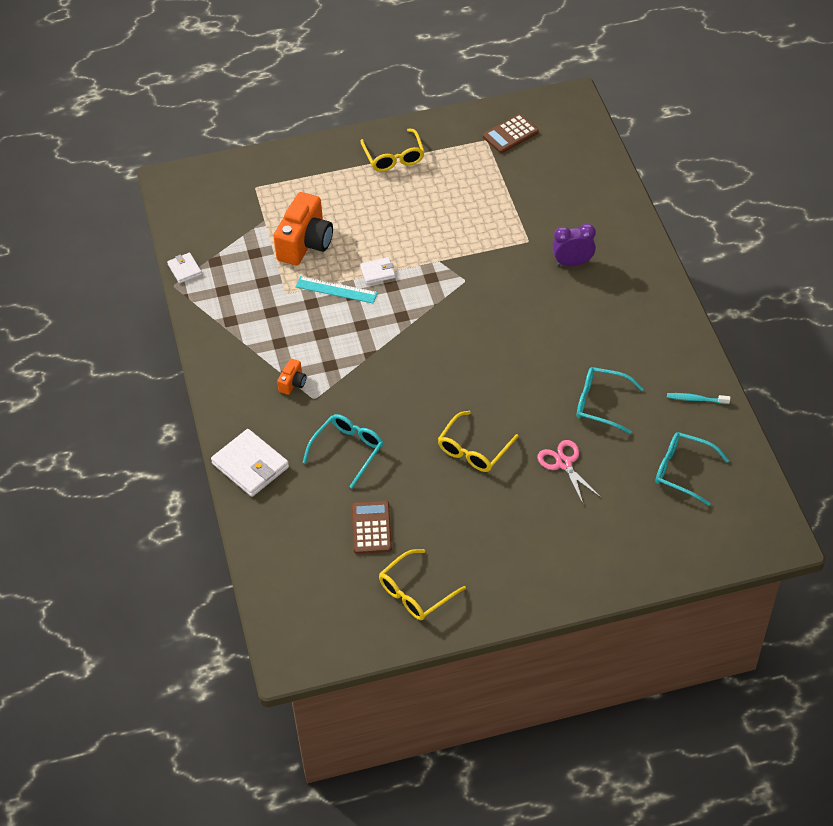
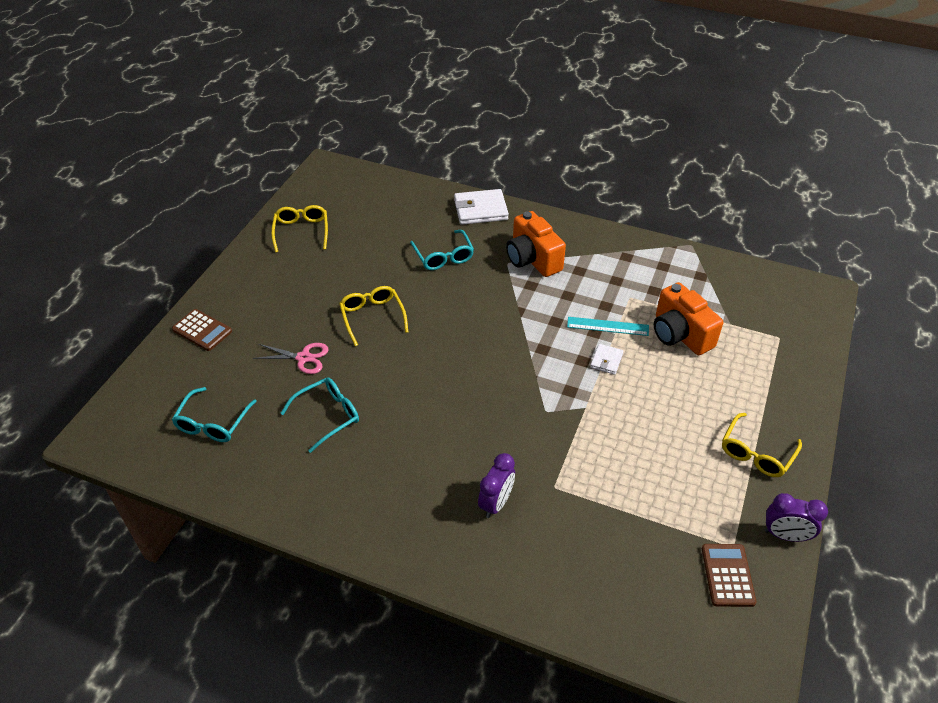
camera: 125 degrees right, 5 degrees down
(184, 269) = (704, 257): white wallet -> none
(293, 383) = (532, 259): orange camera -> orange camera, size x2.19
(336, 290) = (607, 326): turquoise ruler -> turquoise ruler turned 45 degrees clockwise
(371, 528) = (370, 237): brown calculator -> brown calculator (202, 330)
(394, 157) = (756, 453): yellow glasses -> yellow glasses turned 75 degrees counterclockwise
(452, 121) = (785, 535): none -> purple clock
(683, 471) = (213, 423): turquoise glasses -> turquoise glasses turned 135 degrees clockwise
(696, 399) = (259, 483): turquoise toothbrush -> none

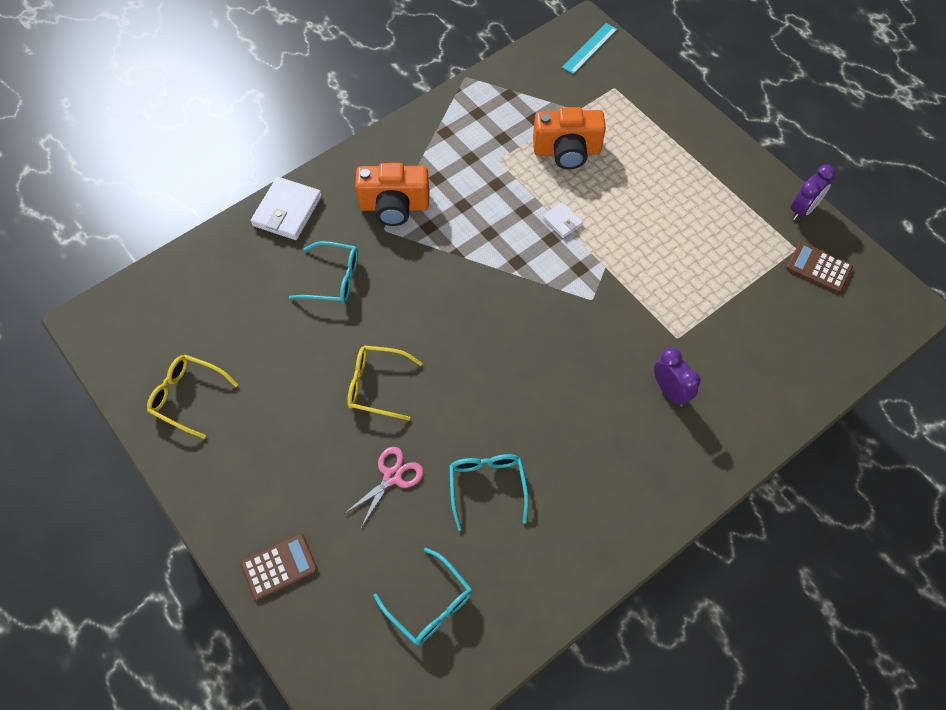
camera: 60 degrees left, 15 degrees up
(607, 326) = (522, 197): turquoise ruler -> turquoise ruler (589, 48)
(756, 453) = (720, 179): yellow glasses -> none

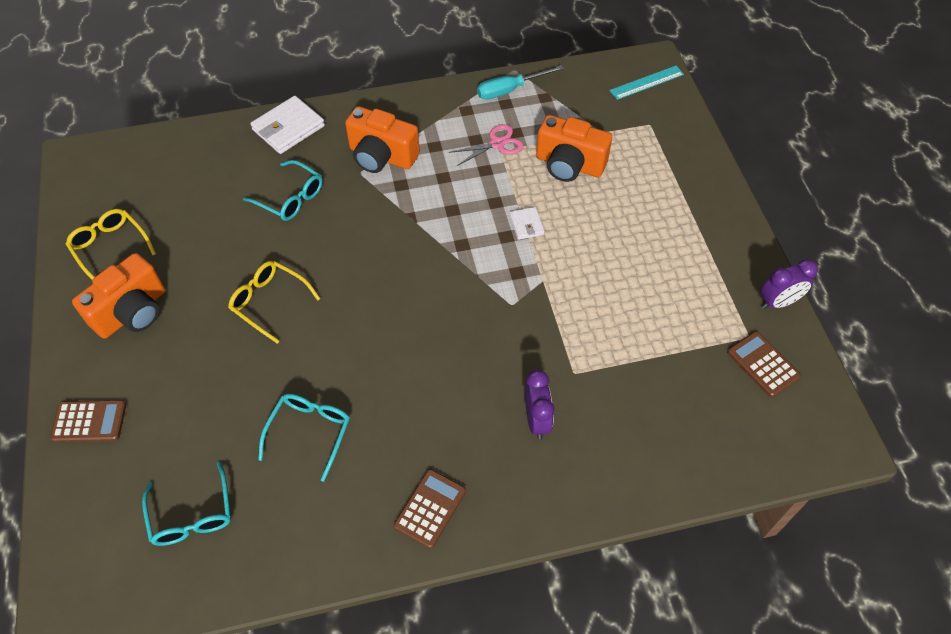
camera: 25 degrees right, 5 degrees down
(252, 449) = (132, 312): none -> orange camera
(392, 477) = (232, 387): pink scissors -> pink scissors (497, 144)
(473, 98) = (509, 90): none -> turquoise screwdriver
(628, 504) = (430, 508): none -> brown calculator

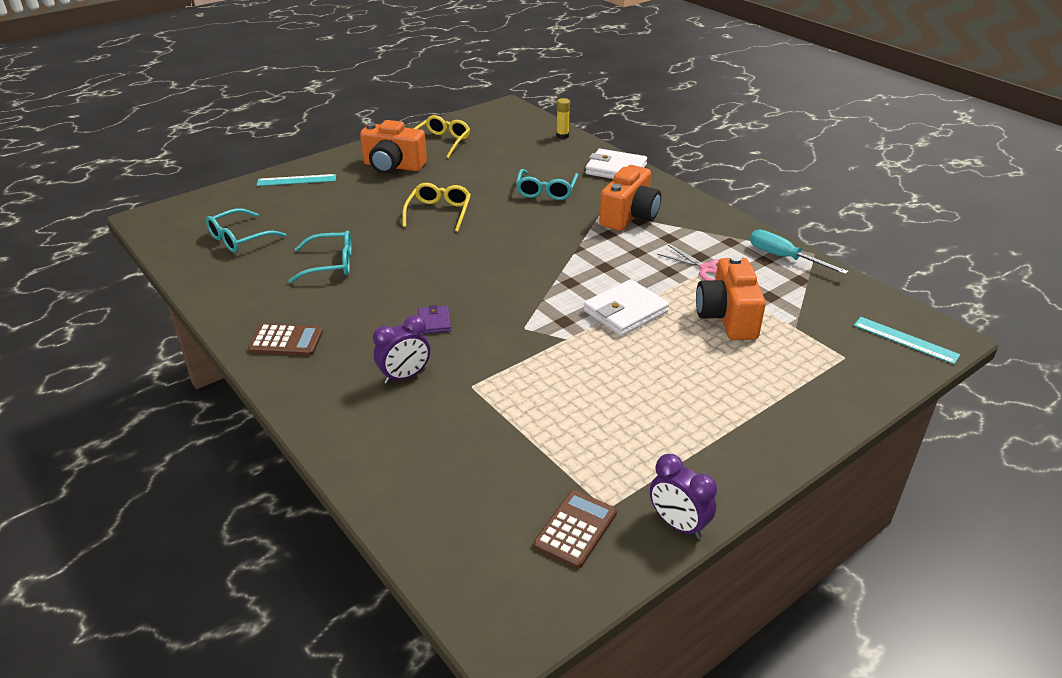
camera: 65 degrees right, 20 degrees down
(89, 421) = (296, 180): brown calculator -> turquoise ruler
(185, 139) = (562, 136): none -> yellow glue stick
(381, 156) = (629, 216): orange camera -> orange camera turned 150 degrees counterclockwise
(466, 370) = (434, 322): none -> purple wallet
(526, 225) = (625, 311): white wallet -> white wallet, size x1.86

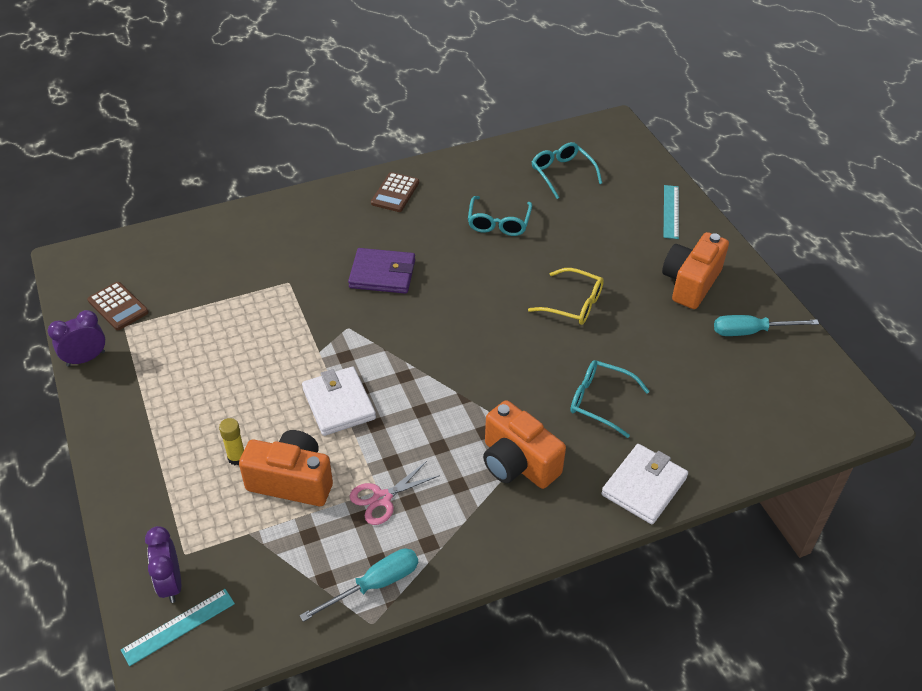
camera: 105 degrees right, 10 degrees up
(405, 376) = (320, 249): purple clock -> purple clock (171, 583)
(434, 322) = (382, 274): purple wallet -> purple wallet, size x1.86
(441, 142) = (751, 332): yellow glasses -> turquoise screwdriver
(562, 136) = (756, 455): yellow glue stick -> yellow glue stick (237, 458)

